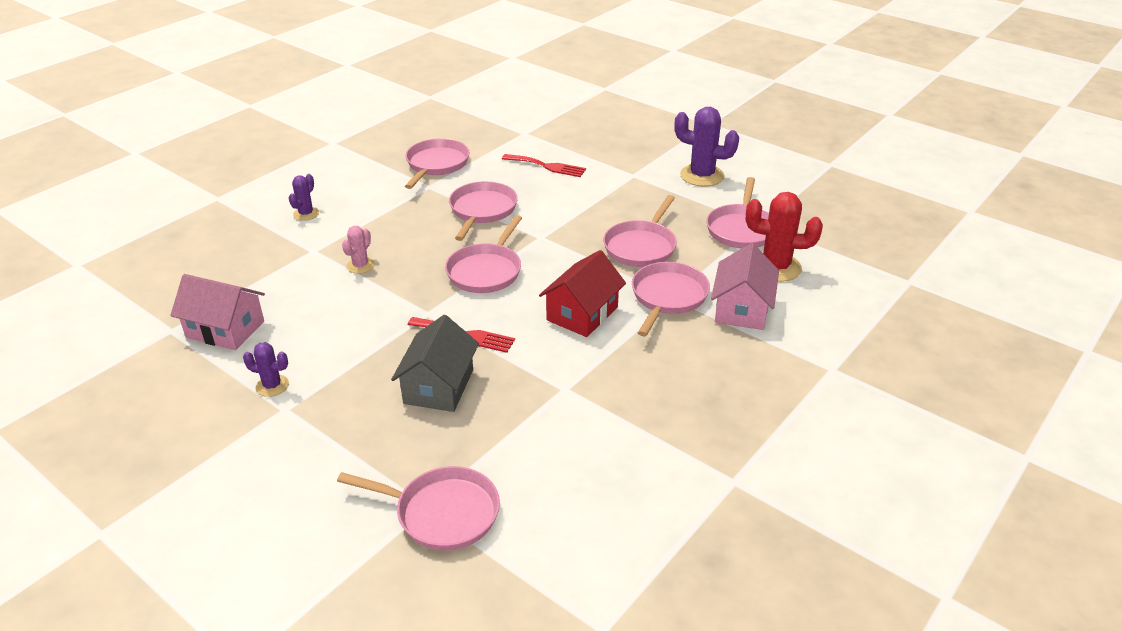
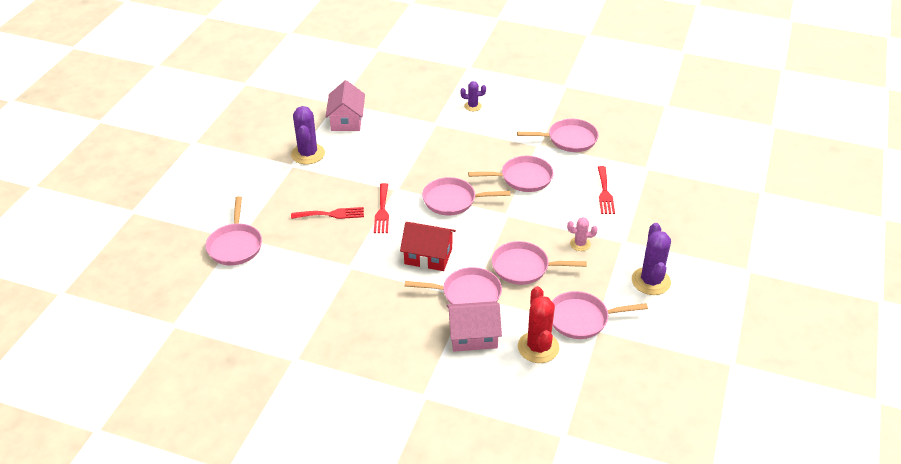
camera: 70 degrees right, 5 degrees up
(272, 386) = (308, 154): purple cactus -> purple cactus, size x1.82
(360, 266) = (430, 147): pink cactus -> pink cactus (580, 244)
(439, 386) = (331, 214): grey house -> red fork

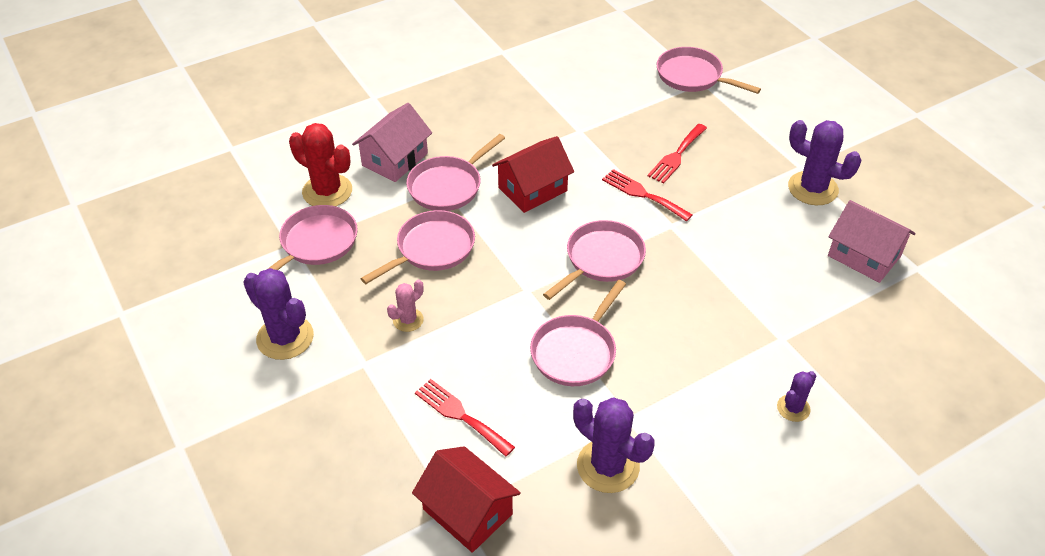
camera: 130 degrees right, 5 degrees up
(569, 139) = (608, 466): pink pan -> purple cactus
(642, 164) = (467, 511): none -> red house

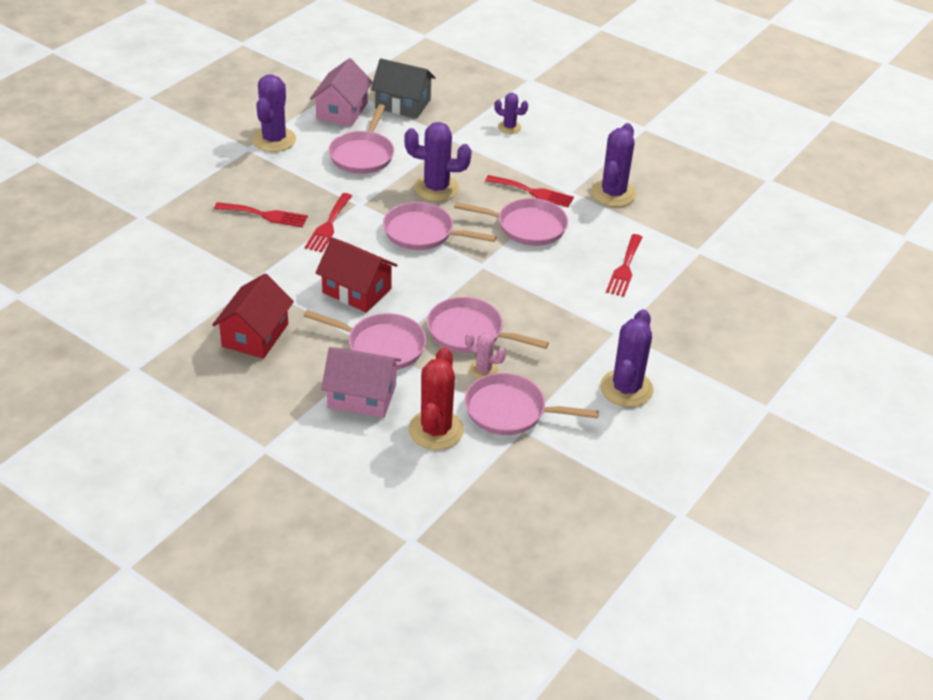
camera: 115 degrees left, 5 degrees down
(408, 320) = (557, 322): pink cactus -> pink cactus (483, 370)
(467, 511) = (695, 245): red house -> red house (255, 335)
(640, 381) = (533, 192): none -> red fork
(679, 294) = (436, 188): none -> purple cactus
(693, 76) = (133, 224): pink pan -> pink pan (362, 155)
(871, 315) = (403, 104): none -> grey house

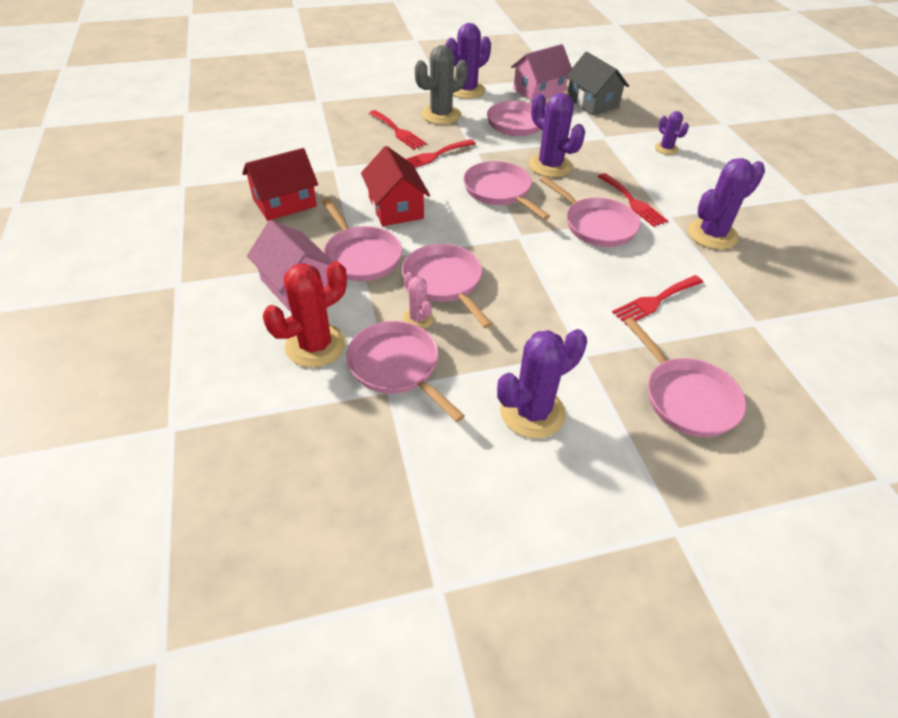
camera: 40 degrees right, 5 degrees up
(283, 179) = (441, 115): none -> grey cactus
(703, 326) = (686, 397): none -> pink pan

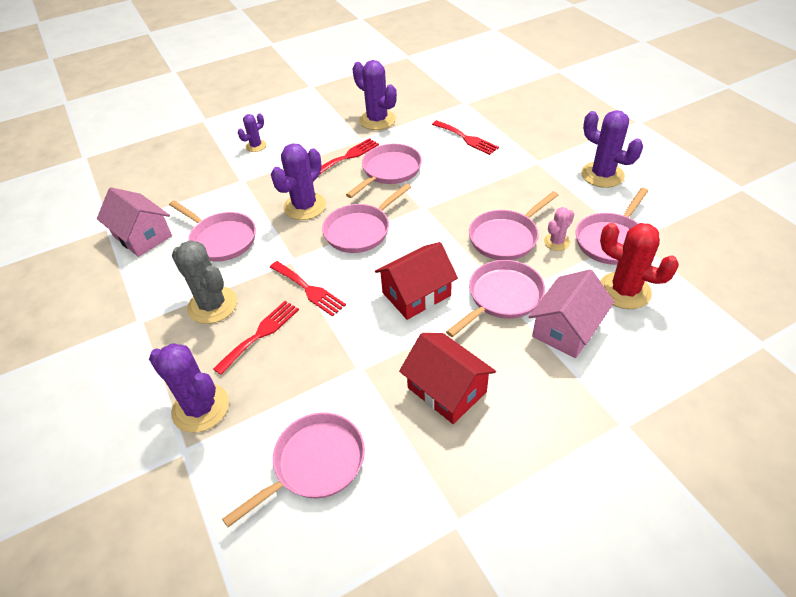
camera: 100 degrees left, 0 degrees up
(466, 90) = (143, 296): purple cactus -> purple cactus (200, 408)
(592, 102) = (169, 195): grey house -> none
(686, 397) = (546, 123): pink pan -> pink pan (314, 464)

